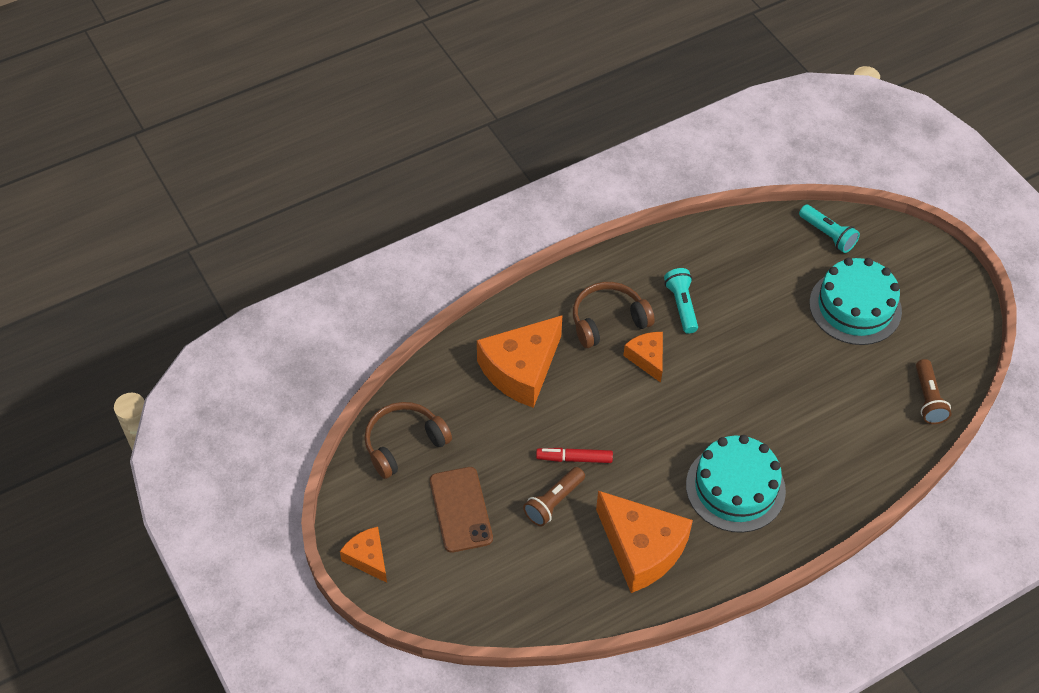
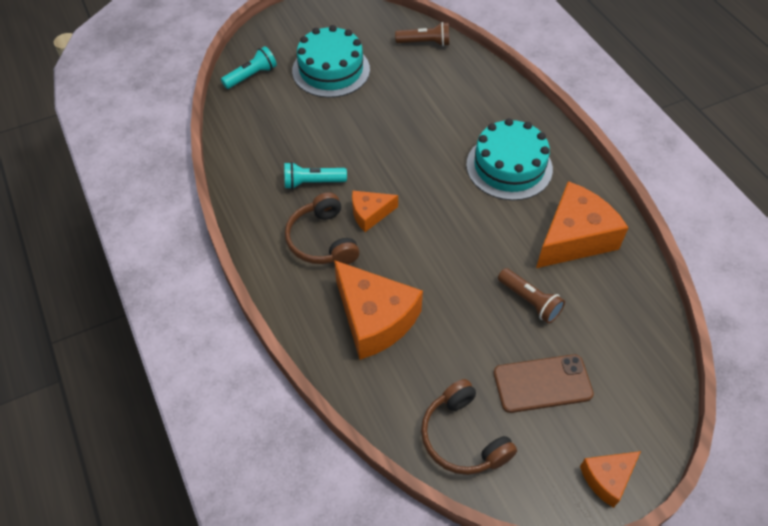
camera: 85 degrees left, 0 degrees up
(574, 458) = (481, 281): red marker -> none

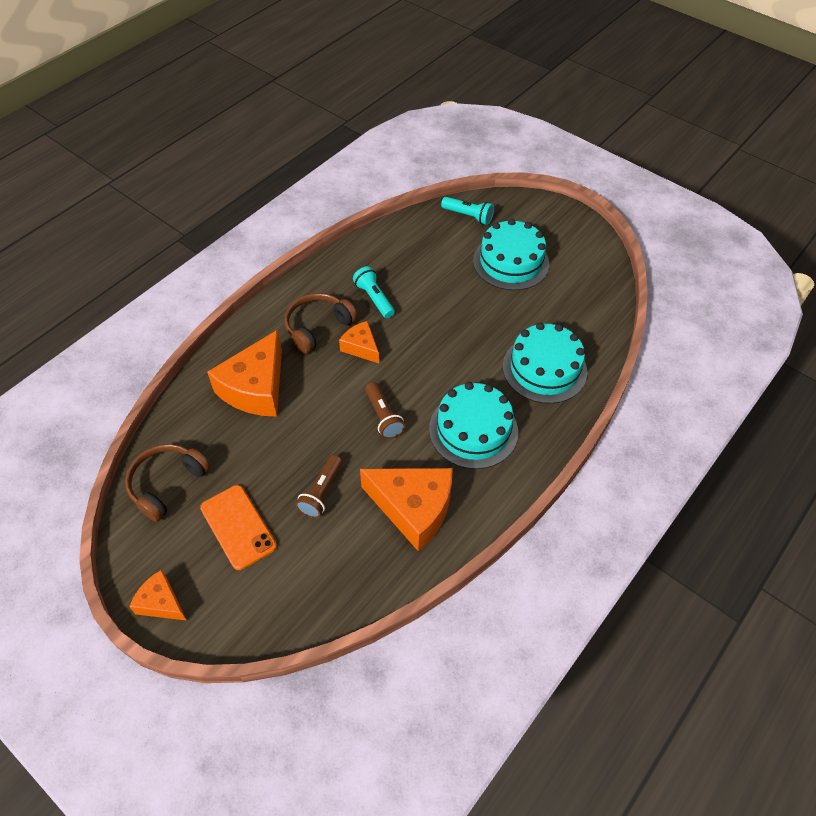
camera: 65 degrees right, 0 degrees up
(425, 43) = (595, 314): brown flashlight -> brown flashlight (383, 417)
(466, 96) = (544, 369): none -> turquoise cake
(542, 383) = (238, 527): brown phone -> orange phone

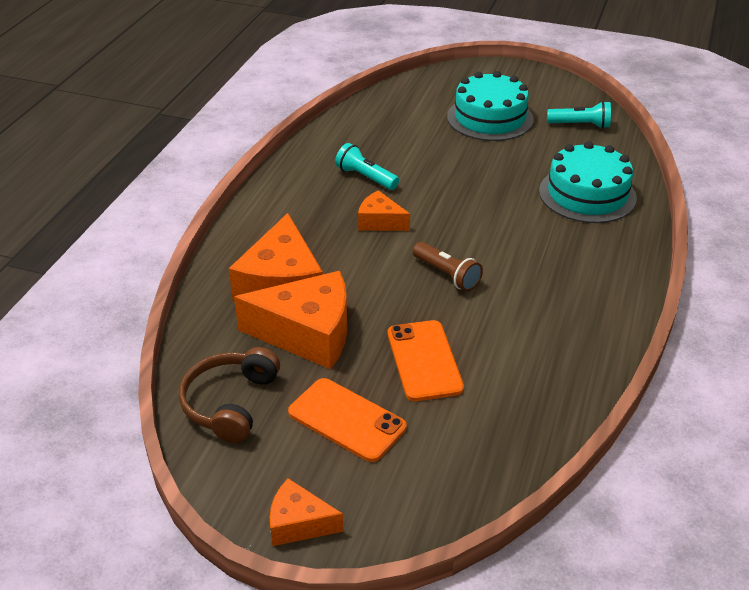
camera: 20 degrees left, 15 degrees down
(317, 327) = (318, 215): brown headphones -> none
(321, 493) = (424, 360): brown flashlight -> orange phone
(413, 508) = (537, 346): orange cheese -> orange cheese (307, 334)
(468, 216) = (419, 91): turquoise flashlight -> turquoise flashlight (580, 125)
(473, 430) = (552, 262): turquoise cake -> none

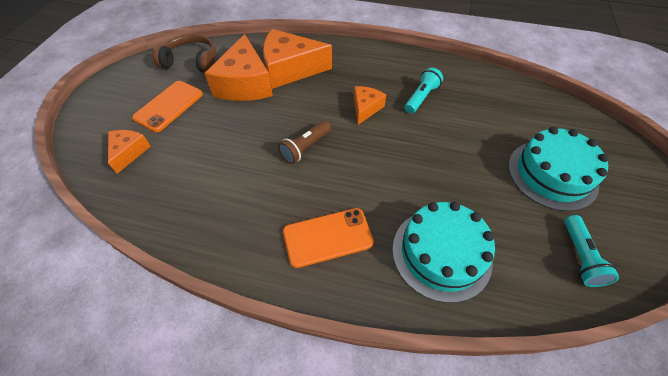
camera: 85 degrees right, 15 degrees up
(298, 523) = (100, 94): orange cheese -> orange cheese (129, 152)
(424, 360) = (214, 138): orange phone -> orange phone (327, 237)

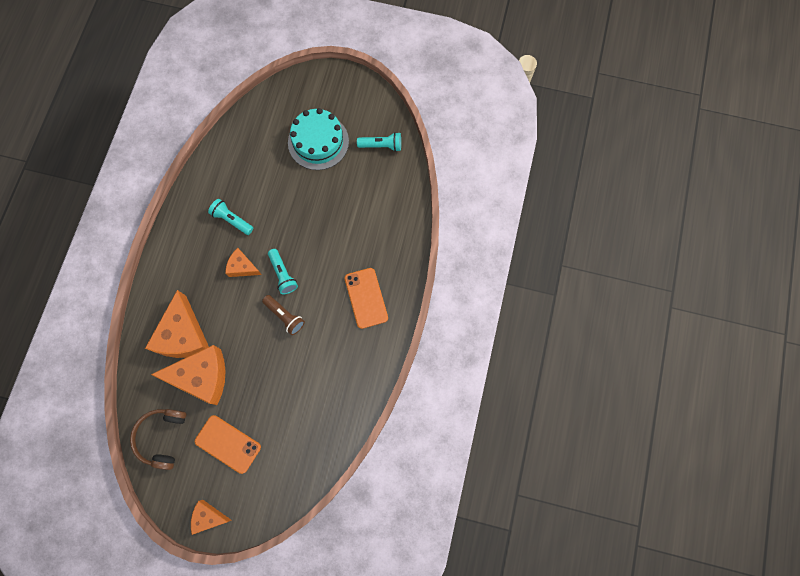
camera: 90 degrees left, 20 degrees up
(129, 152) = (283, 464): orange cheese -> orange cheese (209, 517)
(358, 144) = (283, 274): none -> turquoise flashlight
(441, 253) = (378, 226): turquoise cake -> none

